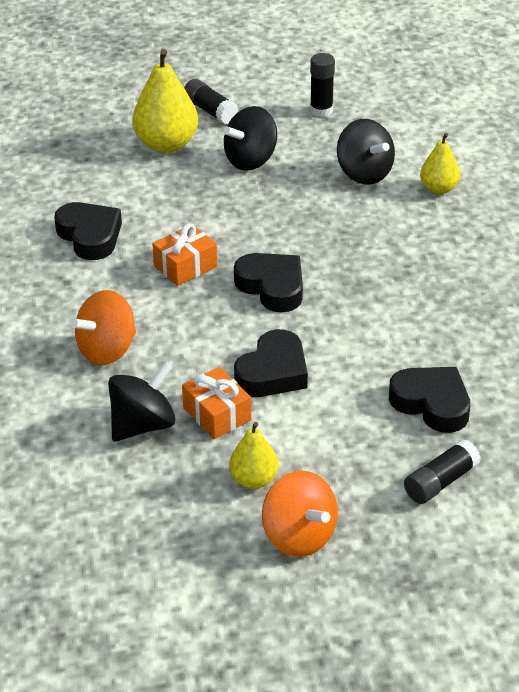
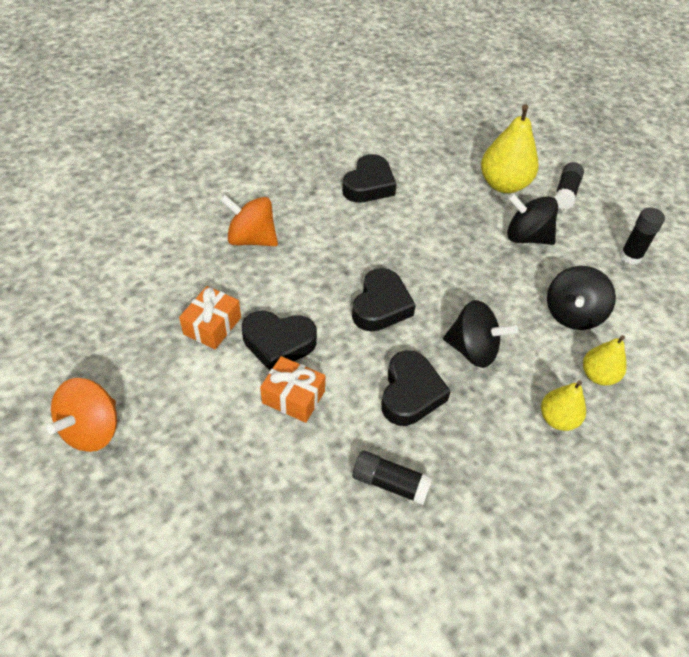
camera: 60 degrees right, 10 degrees up
(143, 425) = (181, 287): black spinning top -> black spinning top (473, 350)
(185, 266) = (370, 246): orange gift -> orange gift (293, 397)
(254, 480) = (147, 376): yellow pear -> yellow pear (557, 419)
(432, 404) = (297, 472): black heart -> black heart (410, 393)
(440, 482) = (196, 515): black glue stick -> black glue stick (390, 483)

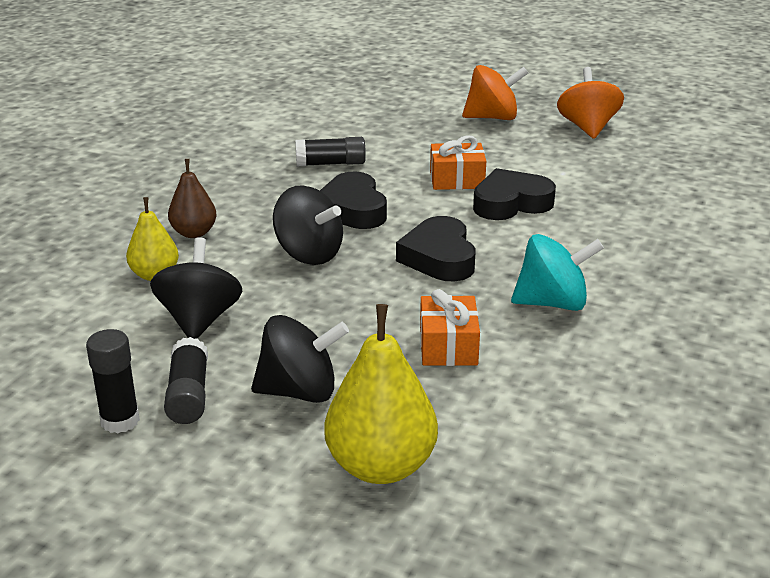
camera: 155 degrees right, 20 degrees down
(212, 326) = (586, 196): orange gift -> orange gift (448, 346)
(251, 239) = (653, 267): orange spinning top -> orange spinning top (492, 118)
(342, 238) = (552, 303): none -> turquoise spinning top
(369, 185) = (593, 381): black heart -> none
(473, 350) = (309, 254): black spinning top -> black spinning top turned 135 degrees counterclockwise
(557, 419) = (194, 233): yellow pear -> brown pear
(565, 193) = (259, 494): black glue stick -> black glue stick (188, 395)

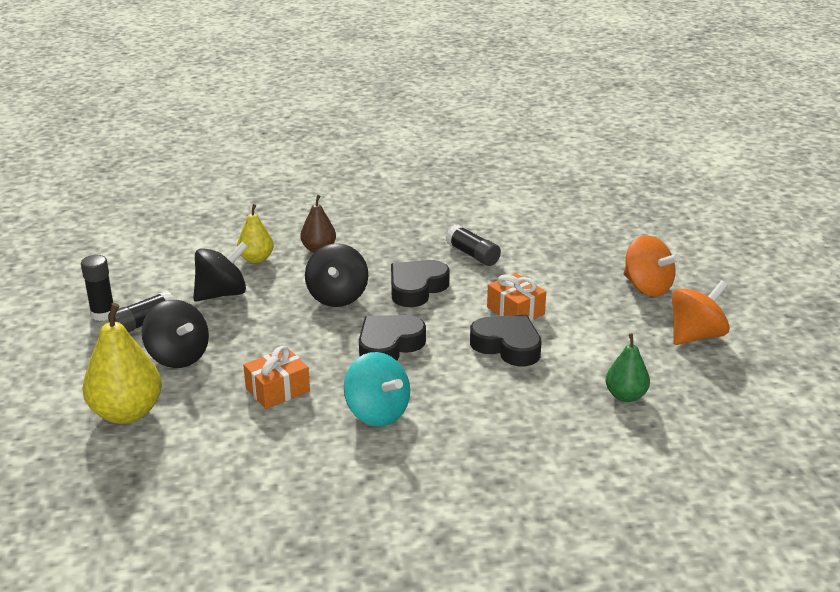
camera: 55 degrees right, 0 degrees up
(644, 184) = (625, 396): none -> green pear

